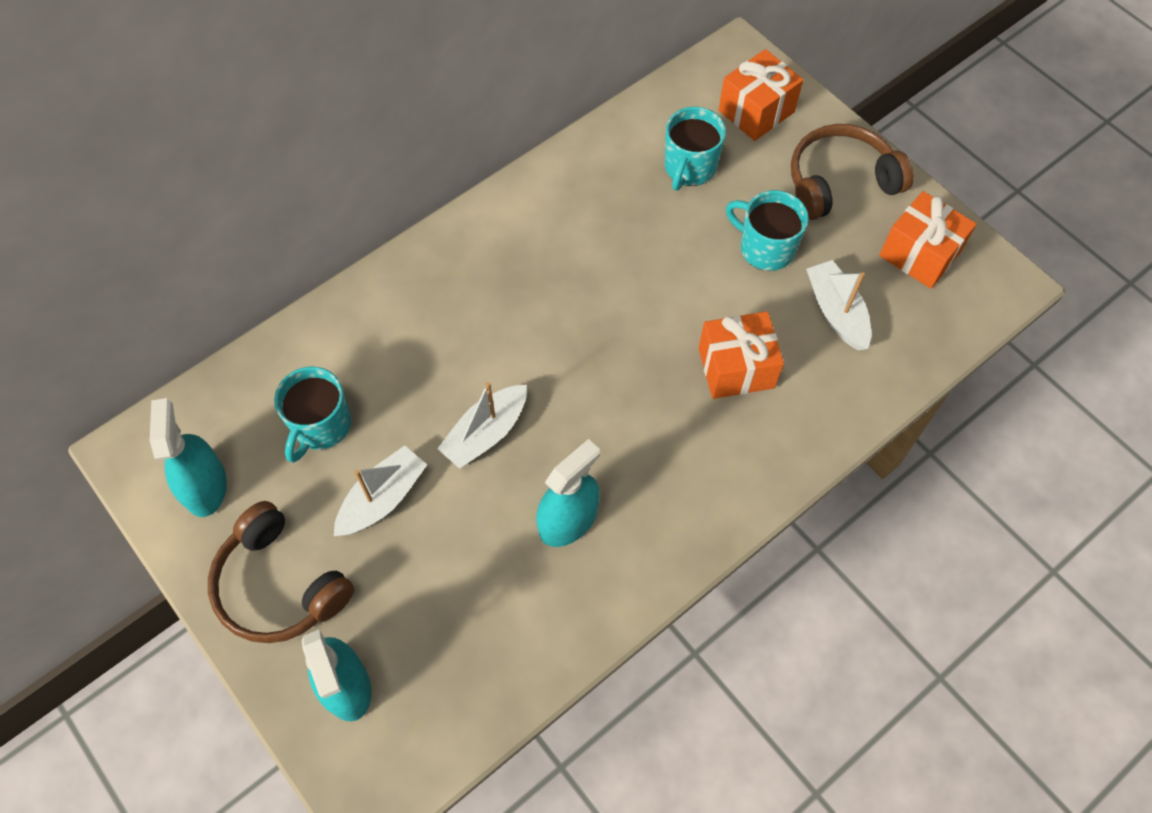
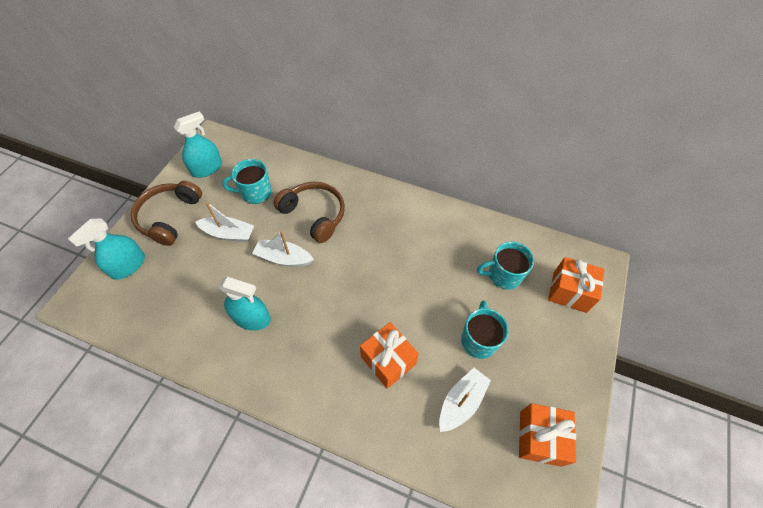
camera: 60 degrees right, 5 degrees down
(840, 181) = (557, 362): brown headphones -> brown headphones (314, 215)

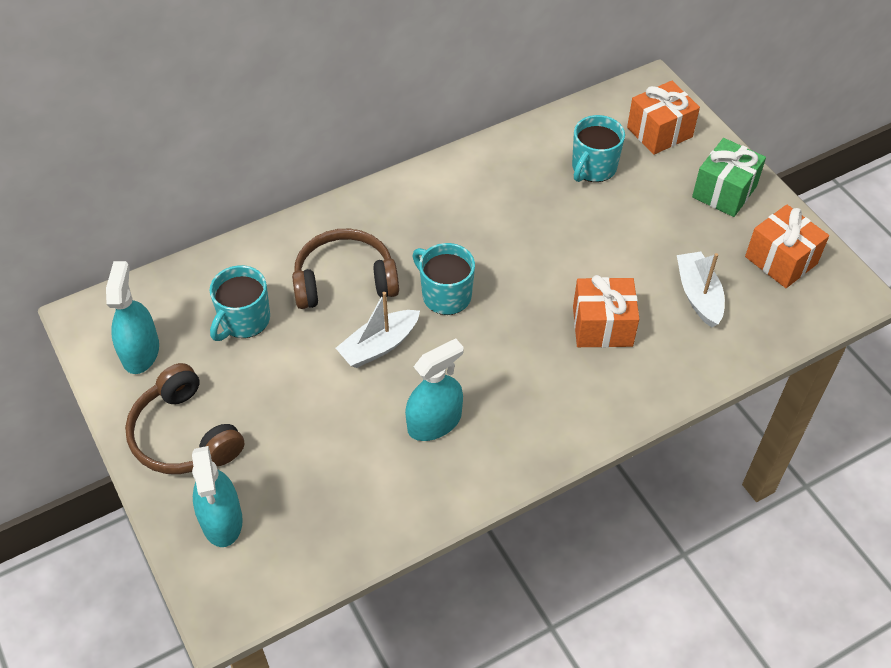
camera: 50 degrees left, 5 degrees down
(228, 233) = (283, 383): white boat -> none
(478, 340) = (646, 237): turquoise mug -> turquoise mug (445, 295)
(561, 362) = (724, 192): none -> green gift

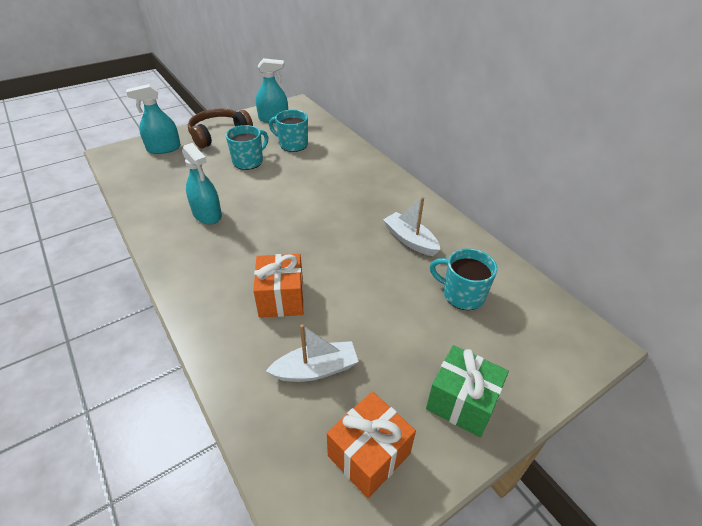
camera: 85 degrees right, 10 degrees down
(344, 280) = (324, 175): brown headphones -> none
(379, 346) = (271, 190): white boat -> white boat (410, 240)
(445, 295) = (312, 215): turquoise mug -> turquoise mug (249, 161)
(659, 132) = (530, 346): orange gift -> none

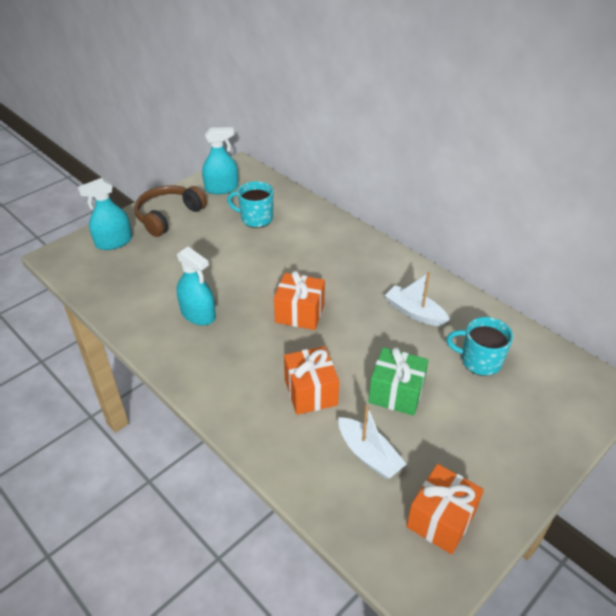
camera: 10 degrees left, 0 degrees up
(249, 161) = (216, 245): turquoise mug -> none
(299, 226) = (299, 313): none -> orange gift
(316, 369) = (369, 454): white boat -> white boat turned 75 degrees clockwise
(461, 402) = (506, 461): green gift -> green gift (396, 393)

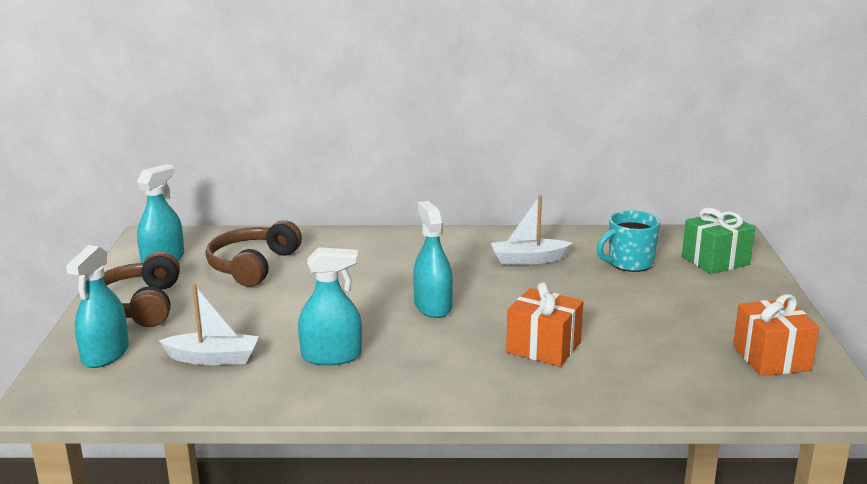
camera: 45 degrees left, 20 degrees down
(255, 218) = (252, 266): turquoise mug -> brown headphones
(299, 313) = (433, 306): orange gift -> turquoise spray bottle
(369, 454) = (659, 355): white boat -> white boat (213, 358)
(396, 393) = (609, 311): green gift -> green gift (715, 260)

